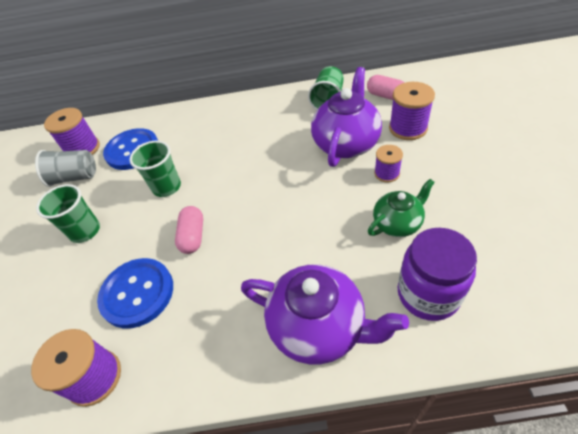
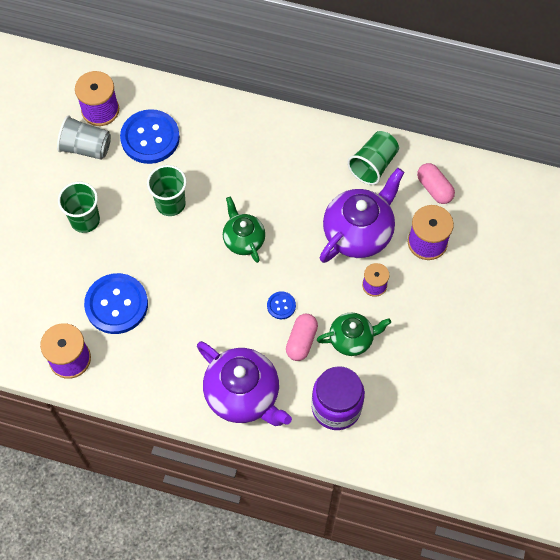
camera: 15 degrees right, 15 degrees up
(193, 236) = (177, 271): pink capsule -> pink capsule (301, 341)
(247, 187) = (243, 239): none -> green teapot
(311, 224) = (281, 306): none -> blue button

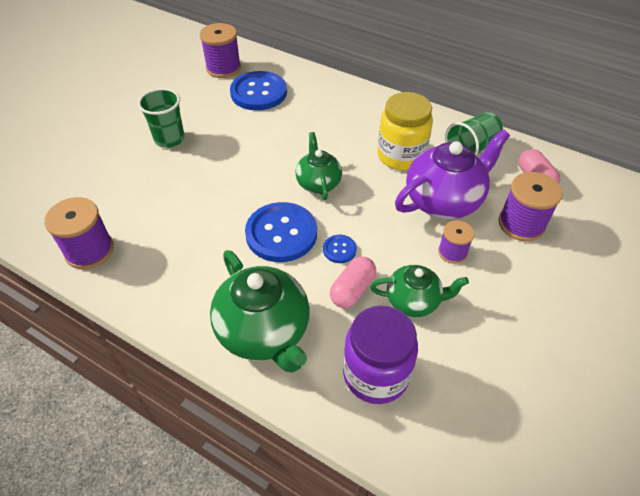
camera: 15 degrees right, 15 degrees down
(86, 148) = (198, 89): grey cup -> none
(116, 304) = (164, 212): blue button -> blue button (281, 233)
(170, 204) = (256, 142): green cup -> none
(243, 395) = (264, 332): purple teapot -> green teapot
(310, 189) = (401, 156): none -> yellow jar

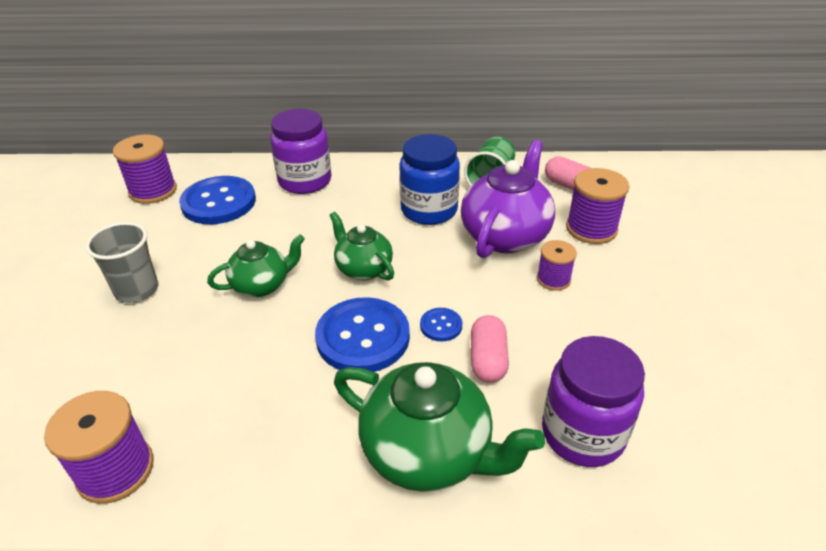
camera: 30 degrees left, 10 degrees down
(169, 139) = (137, 290): green cup -> grey cup
(328, 97) = (305, 181): none -> purple jar
(401, 156) = (429, 210): yellow jar -> blue jar
(414, 301) = (557, 342): green teapot -> green teapot (262, 285)

